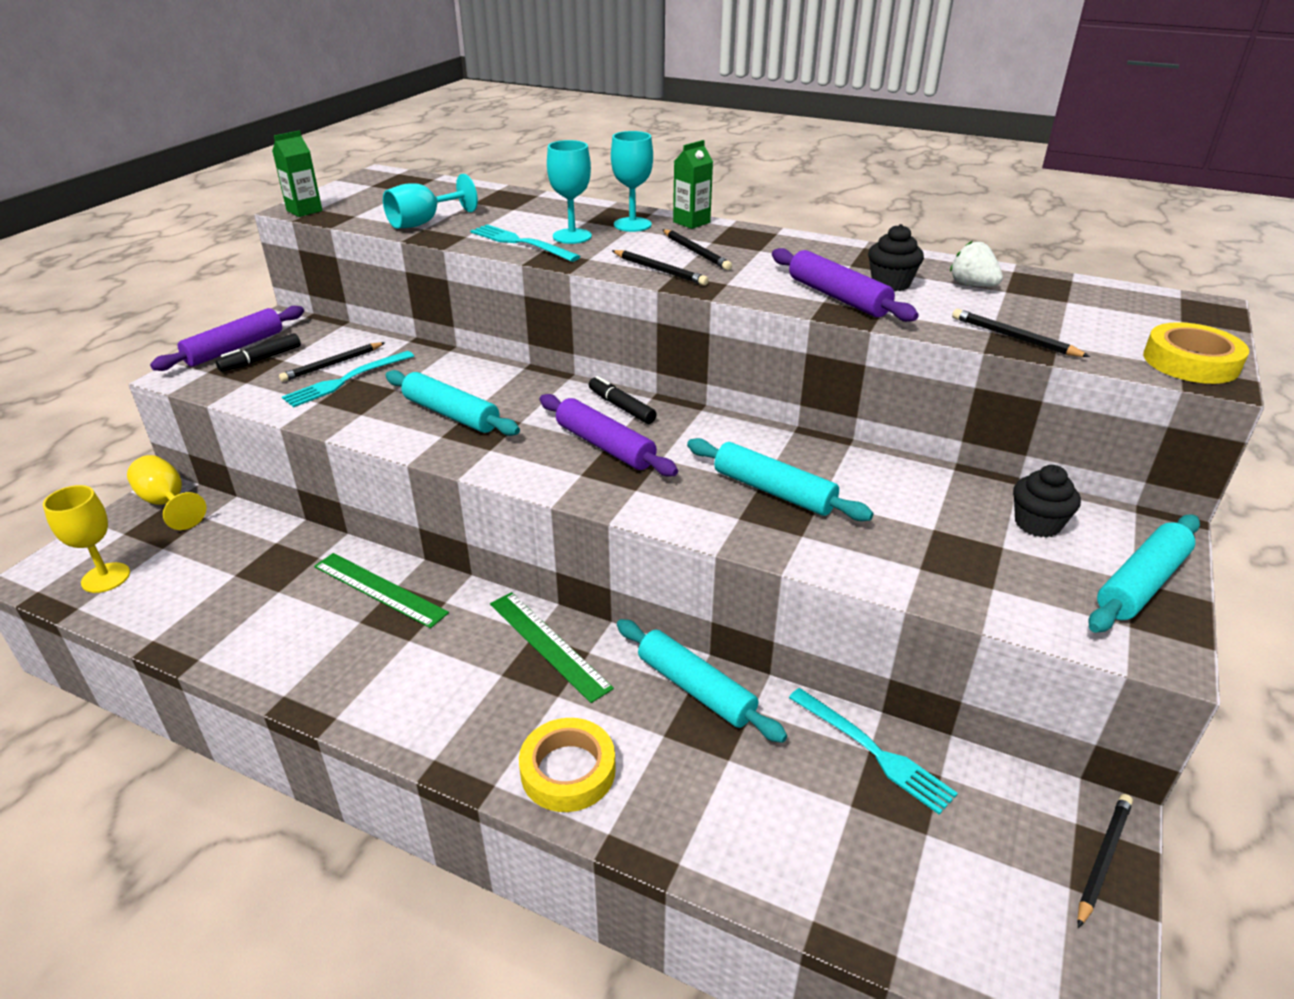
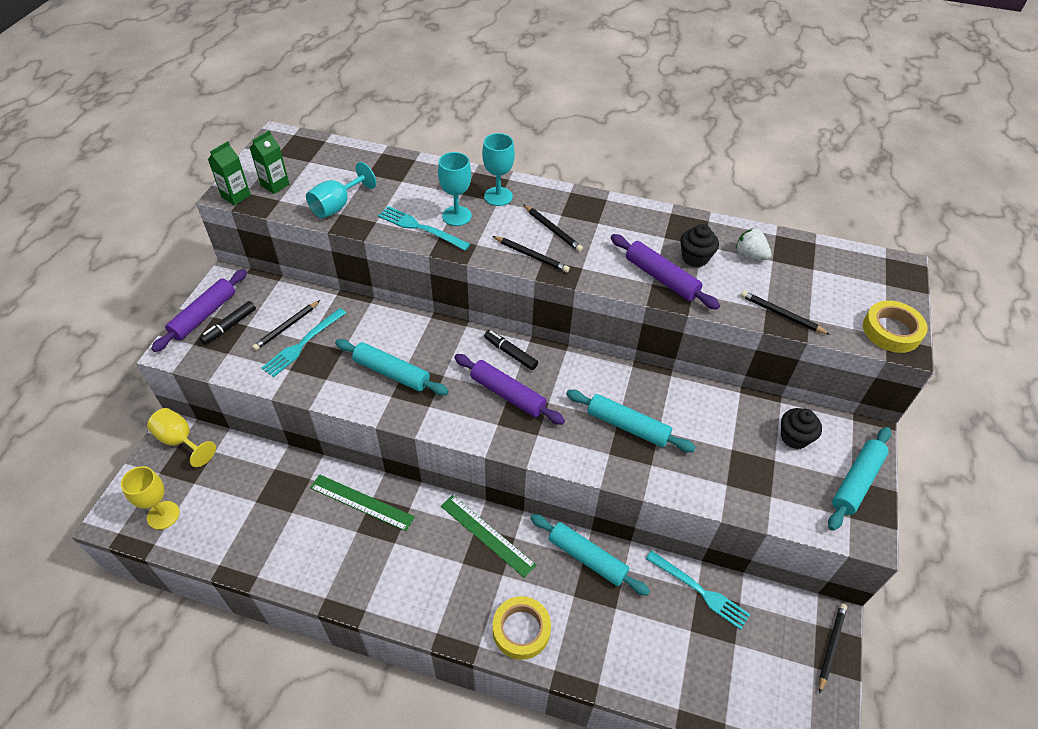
camera: 10 degrees left, 15 degrees up
(691, 222) = (541, 189): green carton -> green carton (275, 185)

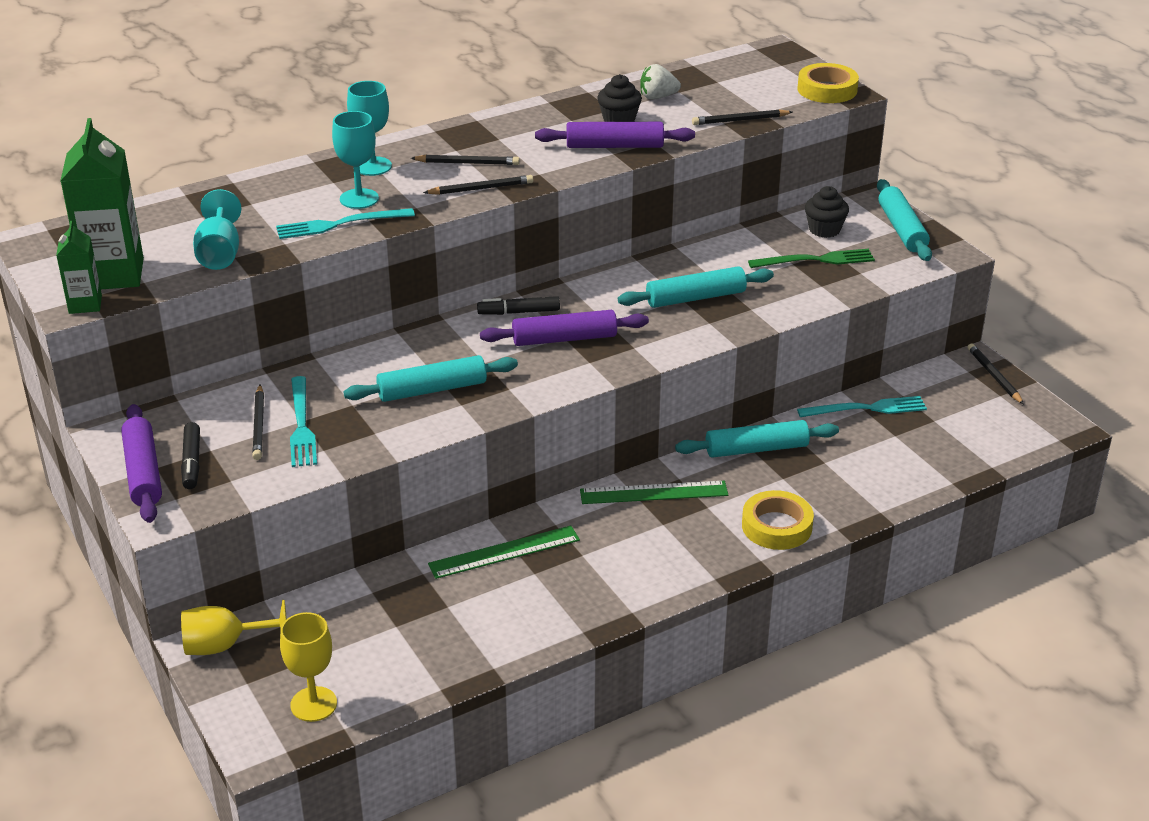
camera: 45 degrees left, 15 degrees down
(275, 185) = (113, 274): green carton -> green carton, size x1.86
(752, 459) = (816, 260): none -> green fork

